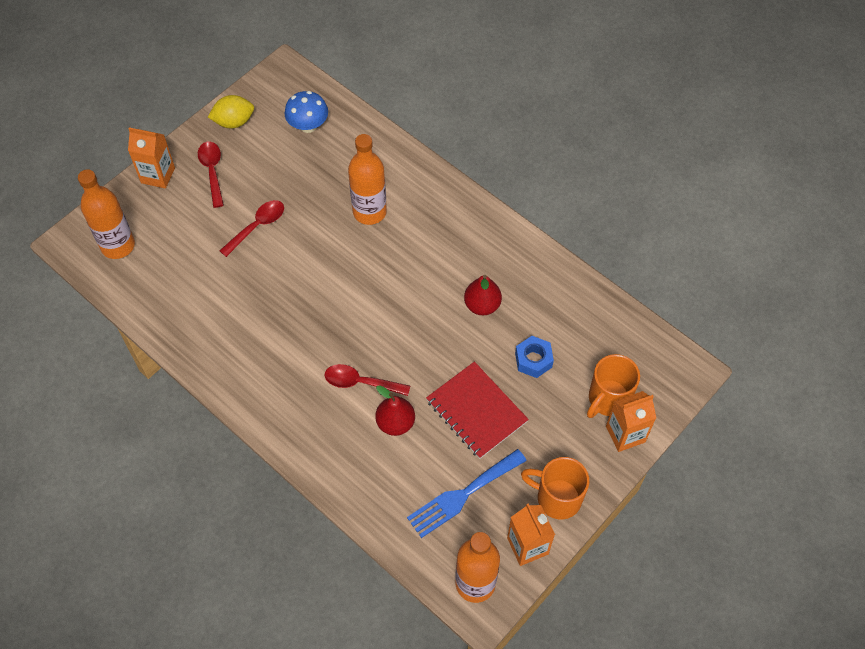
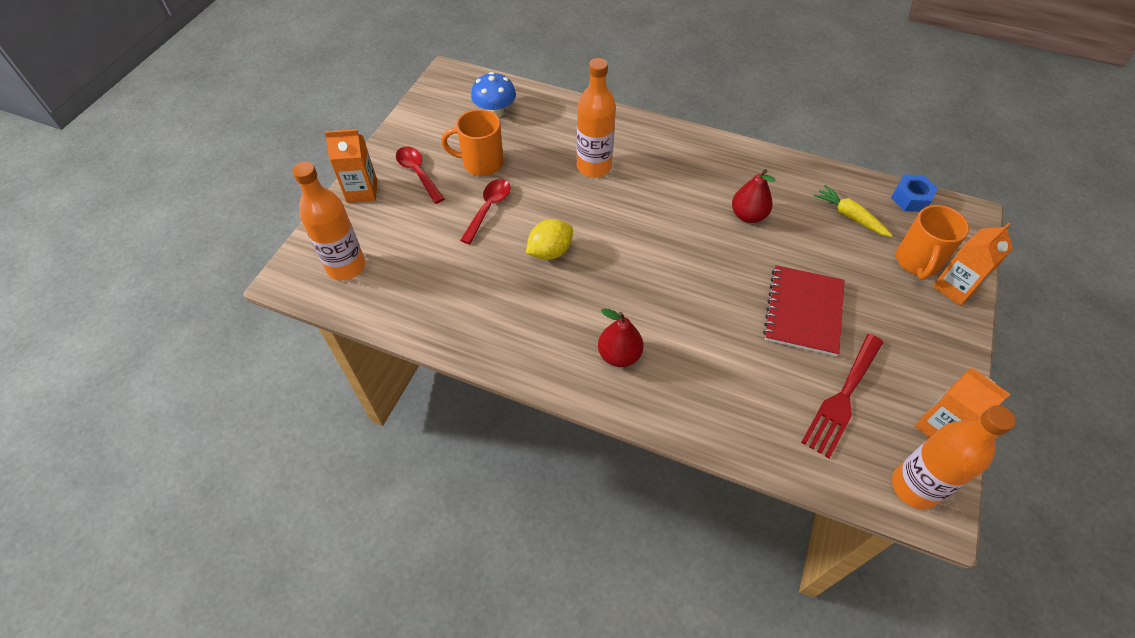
camera: 20 degrees left, 5 degrees down
(234, 122) = (420, 127): yellow lemon -> yellow lemon (550, 252)
(361, 382) = (673, 321): red spoon -> none
(395, 423) = (731, 349): red pear -> red pear (619, 355)
(462, 495) = (842, 398): blue fork -> red fork
(476, 411) = (803, 311): red notebook -> red notebook turned 75 degrees clockwise
(533, 360) = (826, 249): blue nut -> blue nut (910, 198)
(557, 498) = (935, 369): orange mug -> orange mug (481, 163)
(575, 335) = (850, 216): none -> yellow carrot

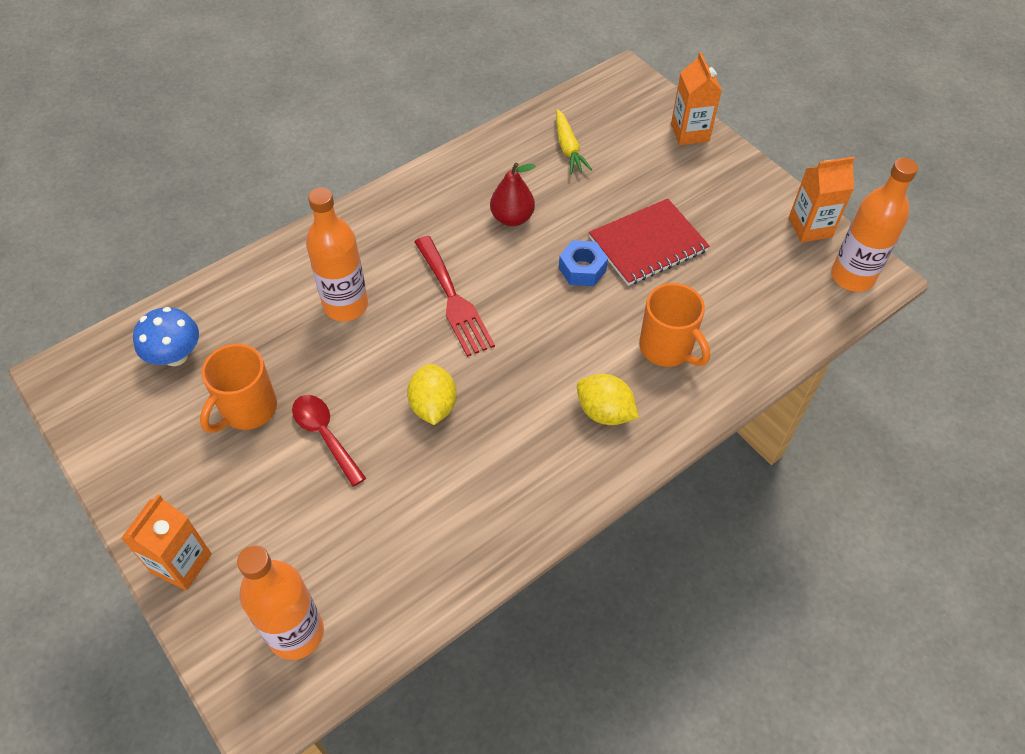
camera: 60 degrees left, 0 degrees up
(418, 173) = (206, 485): red spoon -> none
(619, 355) = (604, 412): red pear -> yellow lemon
(803, 311) = (647, 244): red notebook -> red notebook turned 75 degrees counterclockwise
(842, 398) = (749, 272): red fork -> red fork (453, 300)
(850, 216) = (568, 148): yellow carrot -> yellow carrot turned 90 degrees counterclockwise
(910, 198) = (579, 98): blue nut -> blue nut (582, 269)
(917, 262) = (648, 138): orange mug -> orange mug (667, 348)

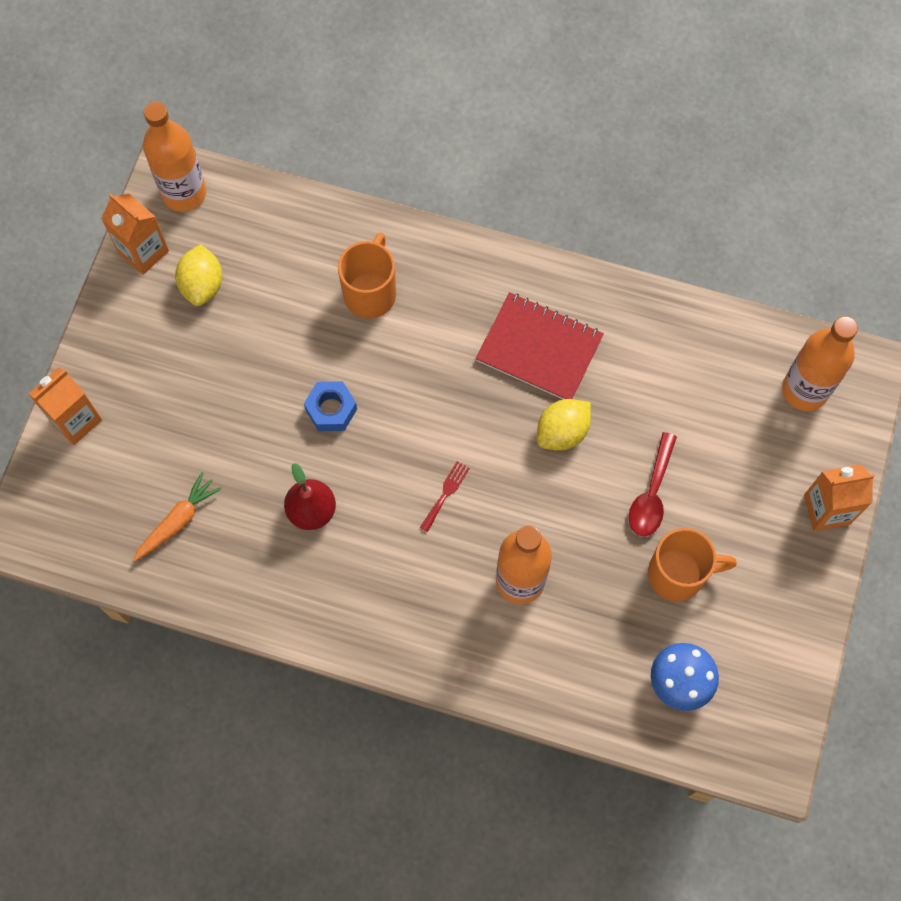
camera: 125 degrees left, 15 degrees up
(453, 300) = (445, 493): red fork -> red fork, size x0.47
(568, 148) = (178, 521): yellow carrot -> orange carrot
(604, 412) = (469, 303): yellow lemon -> yellow lemon (202, 285)
(647, 244) = (260, 373): red notebook -> red notebook (539, 349)

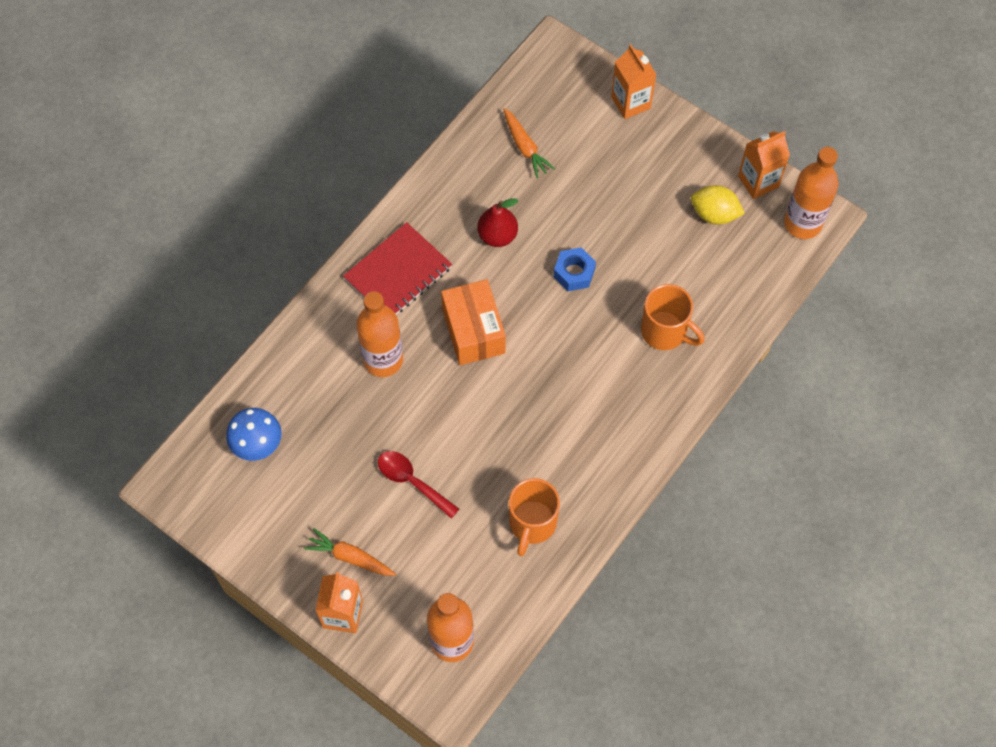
camera: 110 degrees right, 5 degrees down
(445, 493) = (473, 331): red fork -> orange box
(539, 349) = (569, 442): red notebook -> red notebook (398, 273)
(562, 432) = (490, 433): yellow lemon -> none
(678, 574) = (339, 476): orange mug -> orange mug (532, 524)
(763, 526) = (350, 557): none -> orange carrot

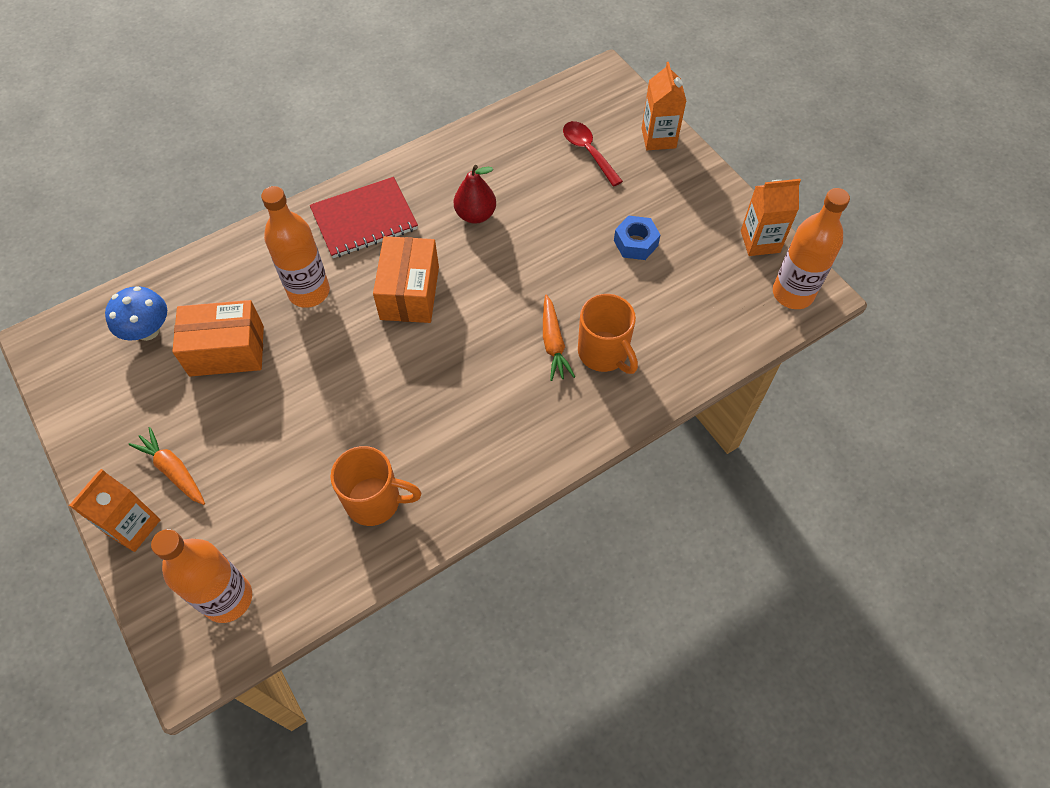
camera: 20 degrees right, 5 degrees down
(339, 438) = (227, 350): none -> orange box
(412, 482) = (275, 416): red spoon -> red spoon (588, 152)
(525, 147) = (539, 147): orange carrot -> orange carrot (553, 343)
(532, 524) = (375, 501): orange mug -> orange mug turned 120 degrees counterclockwise
(574, 273) = (535, 270): blue nut -> blue nut (635, 243)
(714, 214) = (702, 258): yellow lemon -> none

